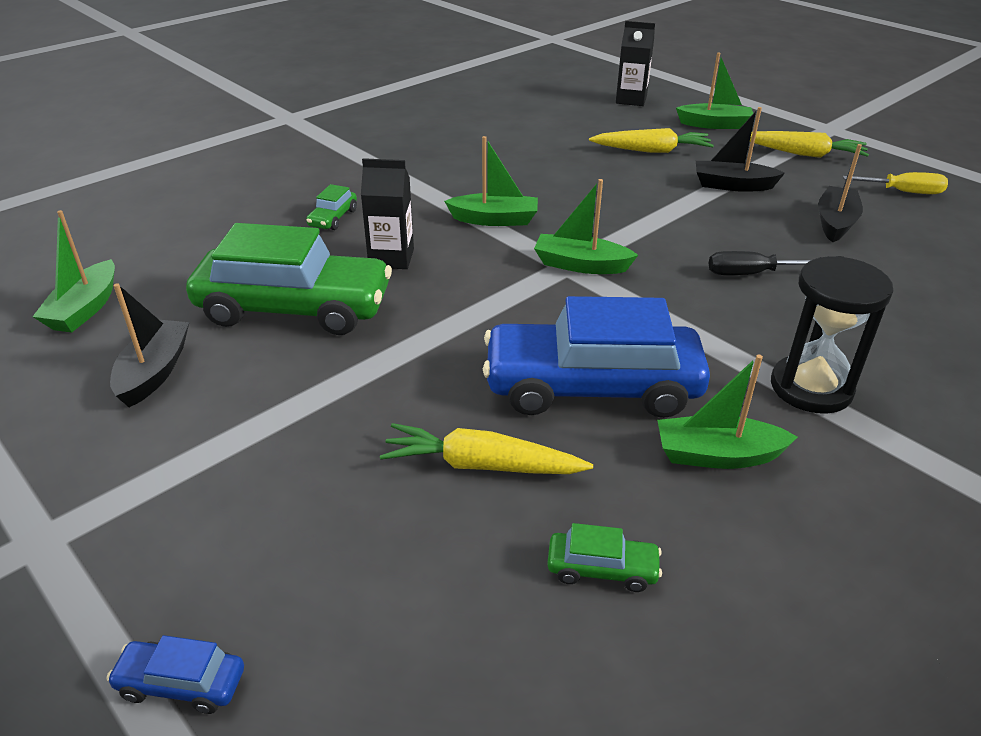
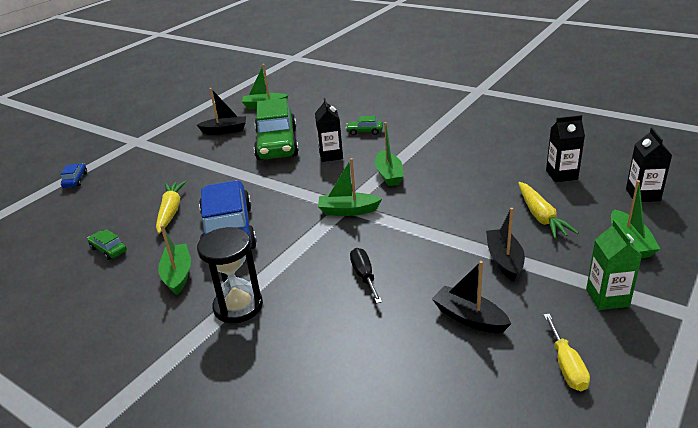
camera: 80 degrees right, 5 degrees down
(568, 123) = (561, 175): none -> black carton
(580, 265) = (348, 211): green boat -> green boat turned 90 degrees counterclockwise
(602, 569) = (108, 250): green car -> green car turned 135 degrees clockwise
(803, 154) = (607, 298): yellow carrot -> green carton
(835, 223) = (469, 318): black boat -> black boat turned 150 degrees counterclockwise

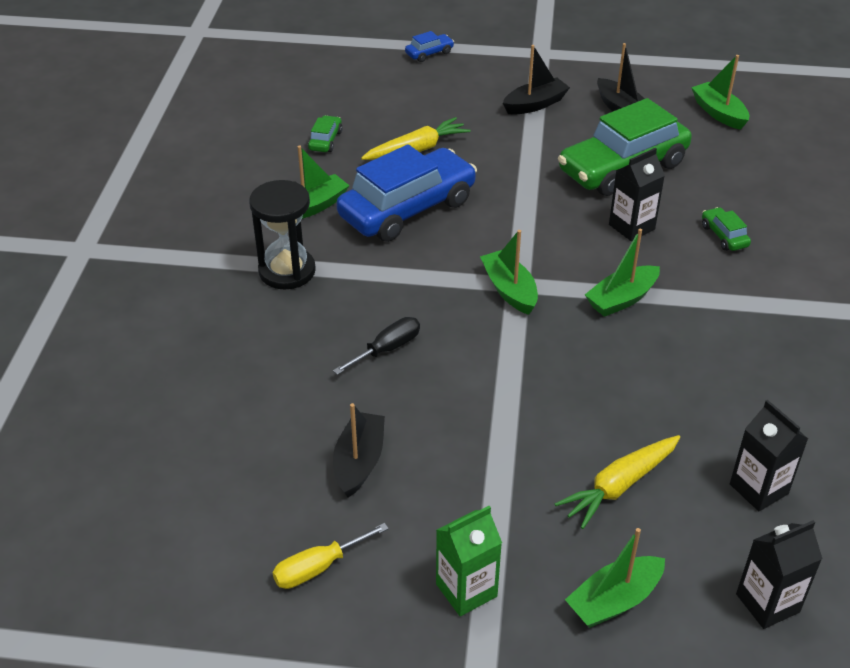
camera: 60 degrees right, 10 degrees up
(504, 260) = (490, 468): black boat -> black boat (535, 104)

